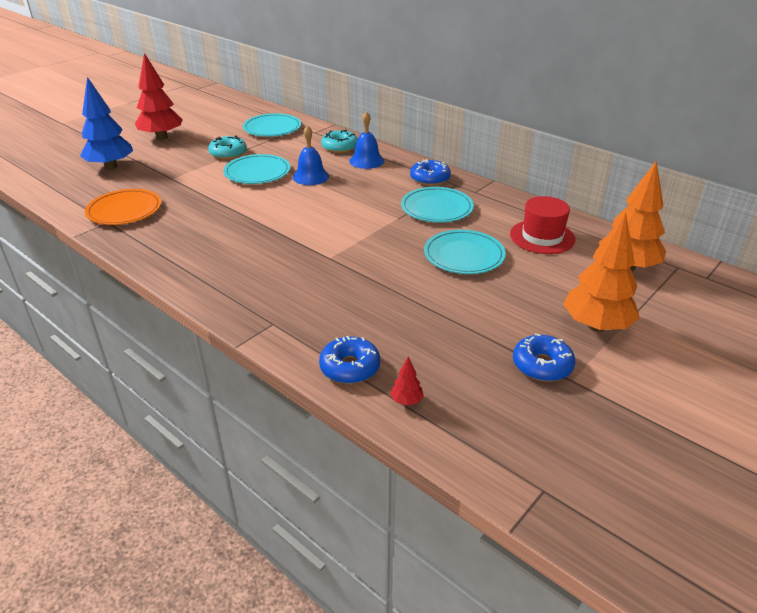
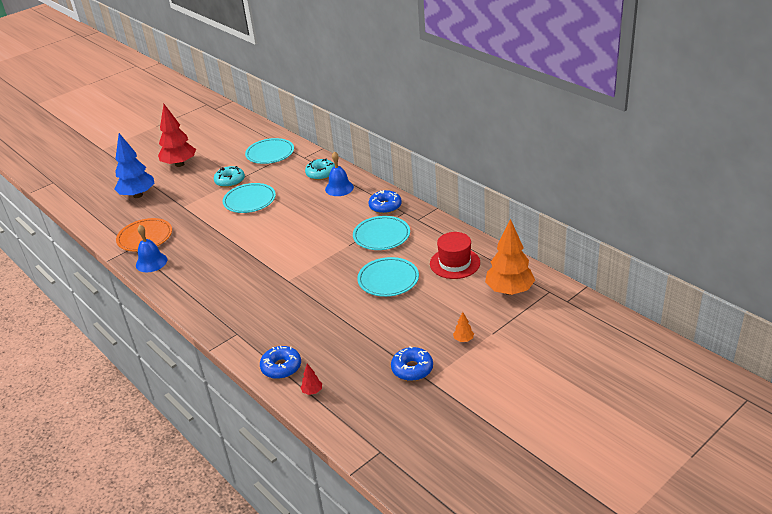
camera: 10 degrees right, 0 degrees up
(310, 176) = (290, 204): blue bell -> blue bell (151, 262)
(596, 326) = (463, 340): orange tree -> orange tree, size x0.40

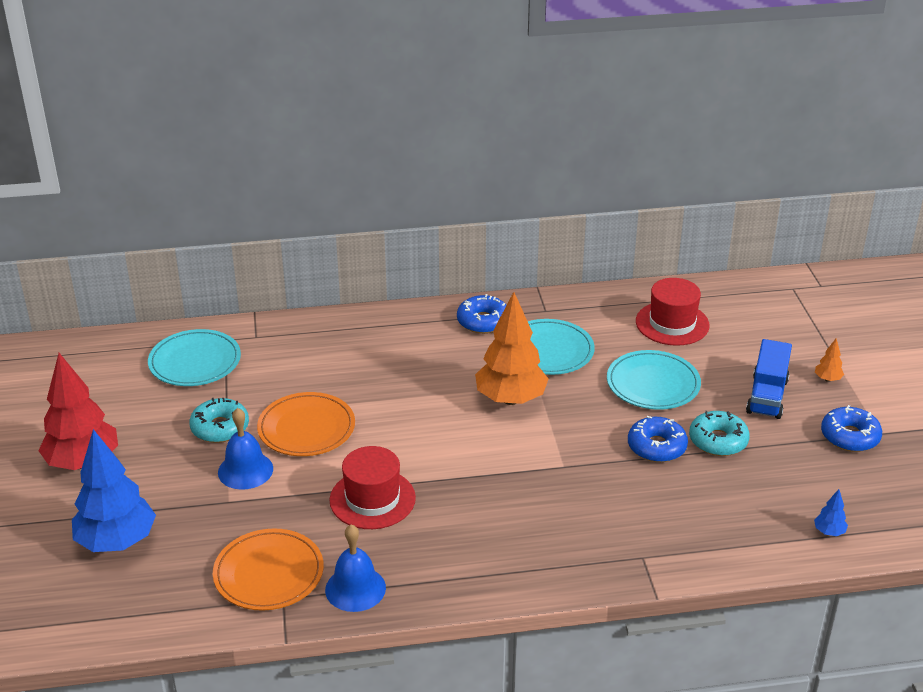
camera: 60 degrees left, 0 degrees up
(215, 239) = (372, 499): none -> red hat
(249, 200) = (306, 428): turquoise plate -> orange plate
(281, 367) = (756, 541): blue donut -> blue donut (656, 447)
(312, 391) = (829, 532): red tree -> blue tree
(321, 174) = (324, 339): turquoise donut -> turquoise donut (718, 441)
(339, 188) = (385, 339): blue bell -> blue bell (245, 470)
(420, 323) = (767, 396): none -> blue truck
(509, 291) = (766, 311): orange tree -> orange tree (511, 399)

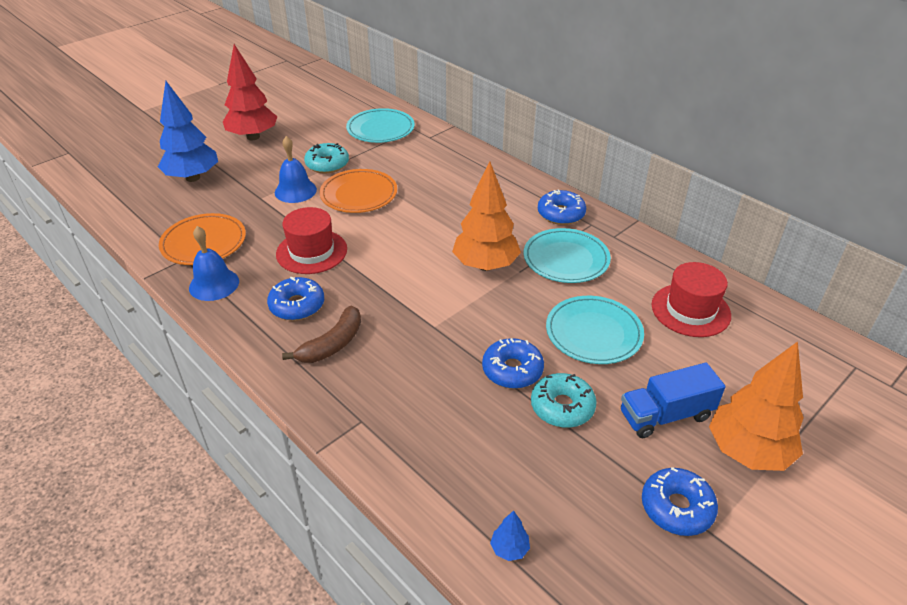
camera: 55 degrees right, 5 degrees up
(450, 540) = (297, 305): none -> blue donut
(530, 537) = (332, 344): none -> brown banana
(827, 379) = (747, 451): orange tree -> orange tree, size x2.48

